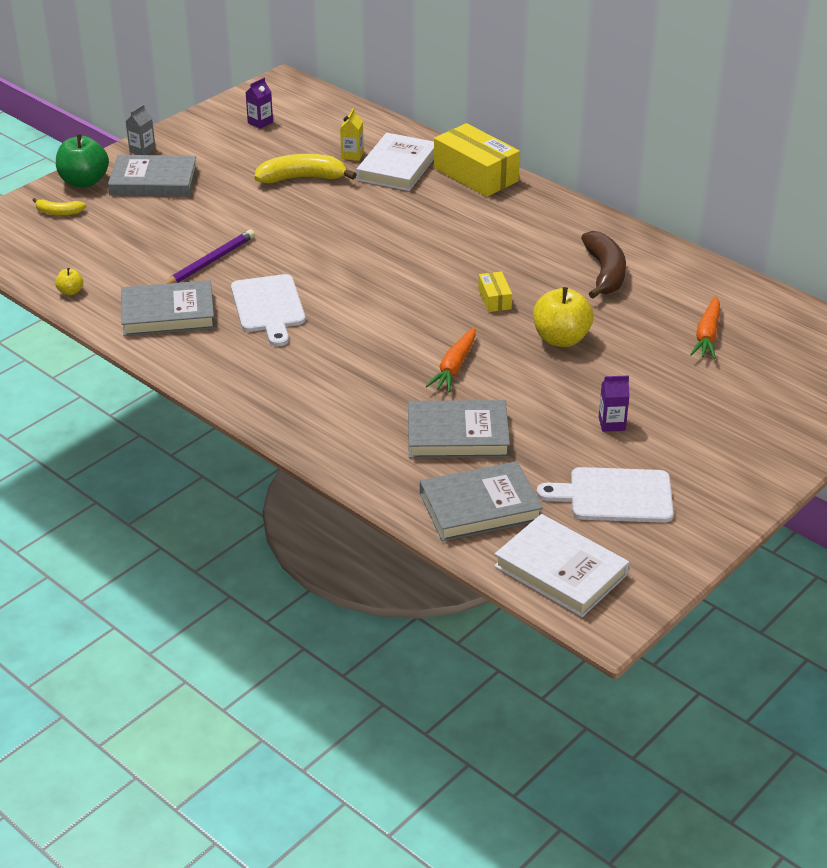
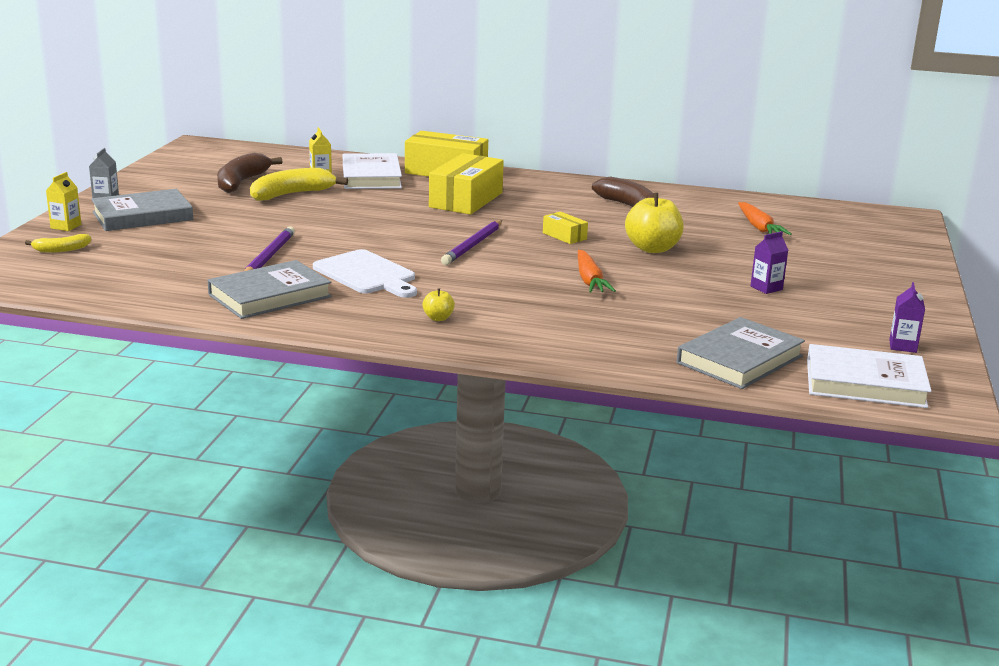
camera: 30 degrees left, 15 degrees down
(70, 291) = (142, 299): yellow apple -> yellow apple (438, 318)
(84, 182) = (66, 226): green apple -> yellow carton
(260, 122) = (206, 169): purple carton -> purple carton (902, 346)
(274, 150) = (241, 182): none -> brown banana
(396, 291) = (473, 245): none -> purple pencil
(453, 223) = (466, 200): none -> yellow box
(457, 435) = (653, 320): grey book -> none
(615, 496) = (834, 328): white cutting board -> none

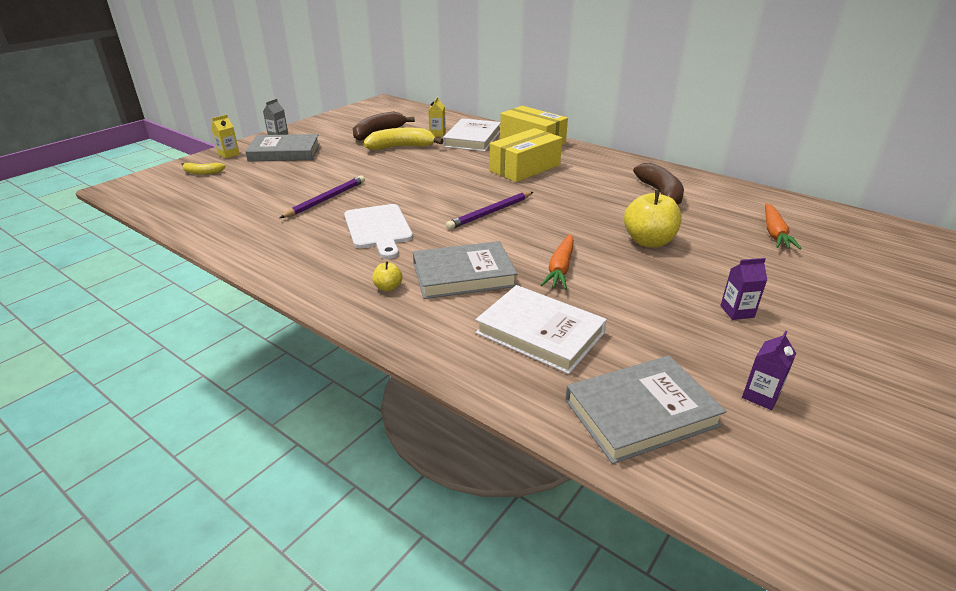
camera: 25 degrees right, 10 degrees up
(270, 296) = (285, 237): grey book -> grey book (463, 275)
(564, 236) = (577, 215): yellow box -> none
(865, 383) = (781, 497): white book -> white book (540, 333)
(902, 346) = (866, 440): purple carton -> purple carton (760, 396)

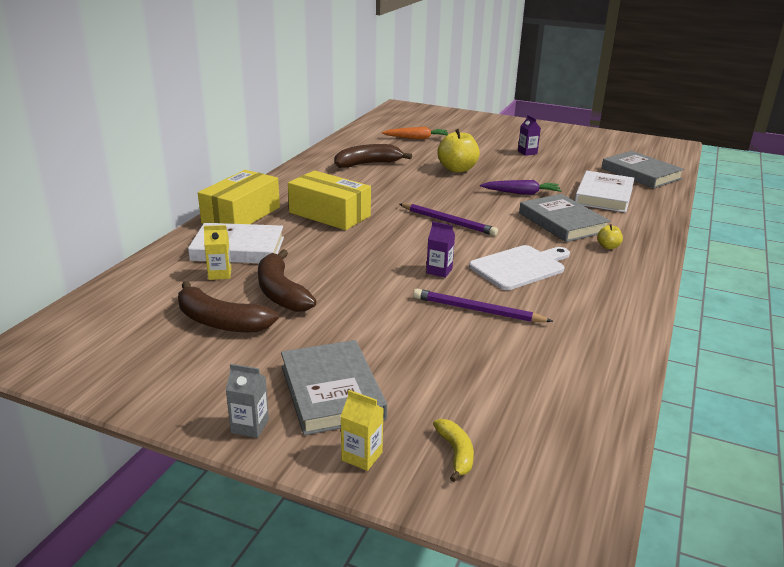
camera: 105 degrees left, 5 degrees down
(401, 147) = (281, 292): yellow banana -> brown banana
(560, 268) = (521, 193): orange carrot -> purple carrot
(760, 396) = (598, 153): purple carton -> purple carton (439, 271)

